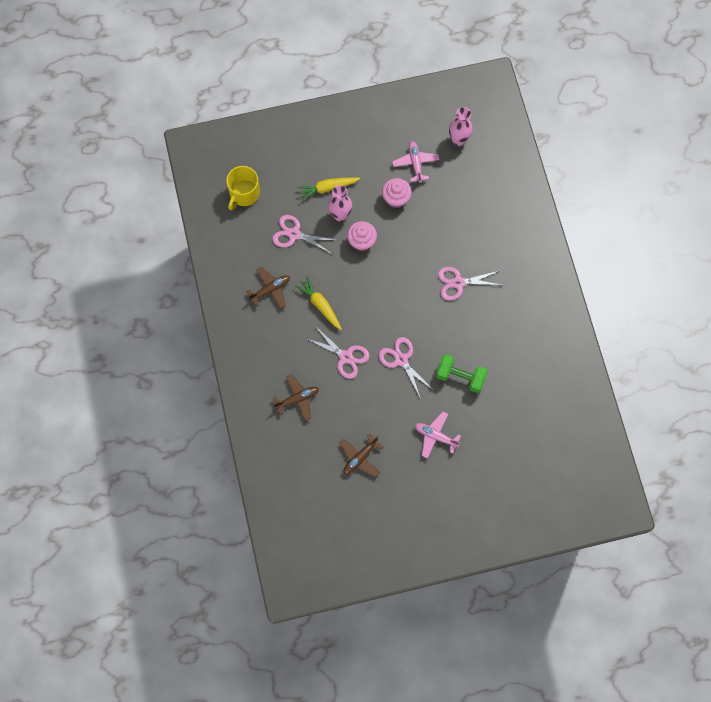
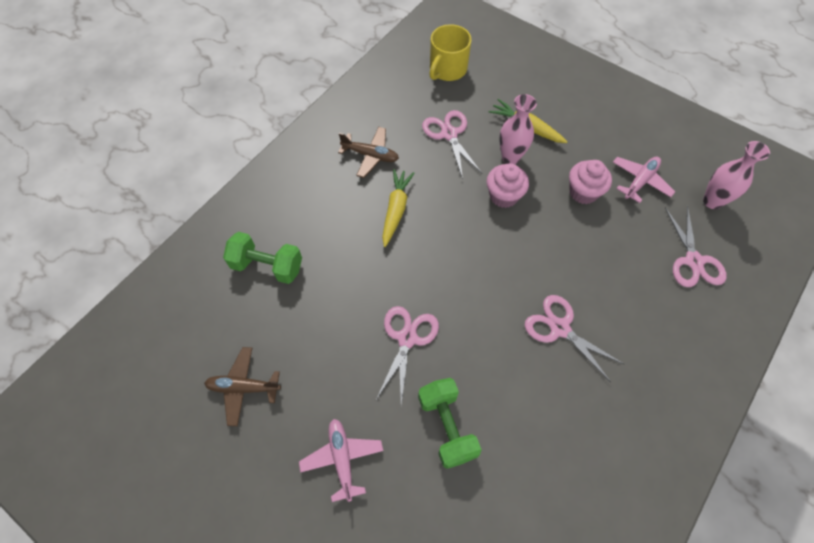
camera: 50 degrees right, 10 degrees down
(244, 193) = (447, 69): yellow mug -> yellow mug turned 45 degrees counterclockwise
(297, 399) = (267, 266): brown plane -> green dumbbell
(345, 357) = (359, 277): pink scissors -> pink scissors (693, 261)

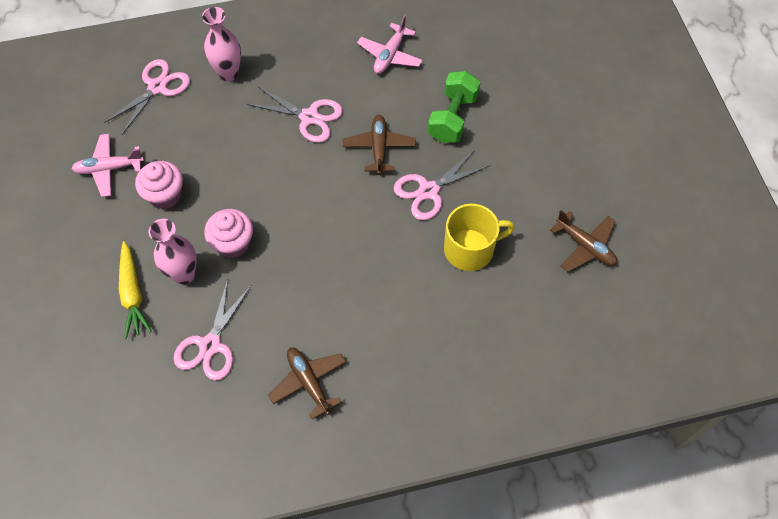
camera: 140 degrees left, 0 degrees up
(267, 266) = (498, 336): green dumbbell -> none
(342, 459) = (542, 149): pink plane -> pink plane (390, 55)
(396, 210) = (338, 303): yellow carrot -> none
(447, 69) = (123, 431): yellow mug -> yellow mug (470, 249)
(480, 345) = (379, 148): none -> brown plane
(560, 328) = (309, 117): pink scissors -> pink scissors turned 60 degrees counterclockwise
(712, 201) = (79, 112): pink vase -> pink vase (228, 73)

